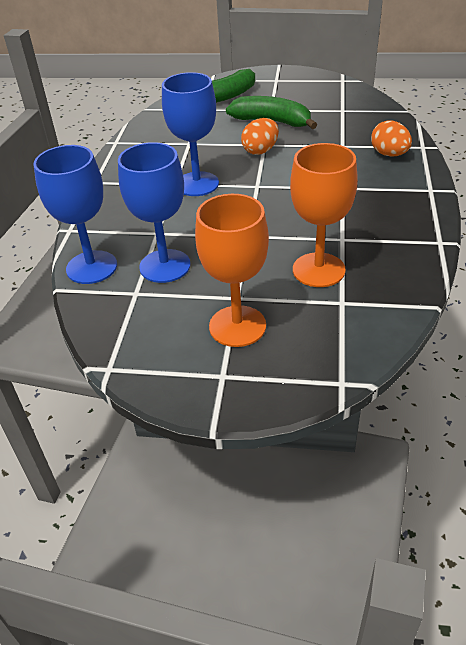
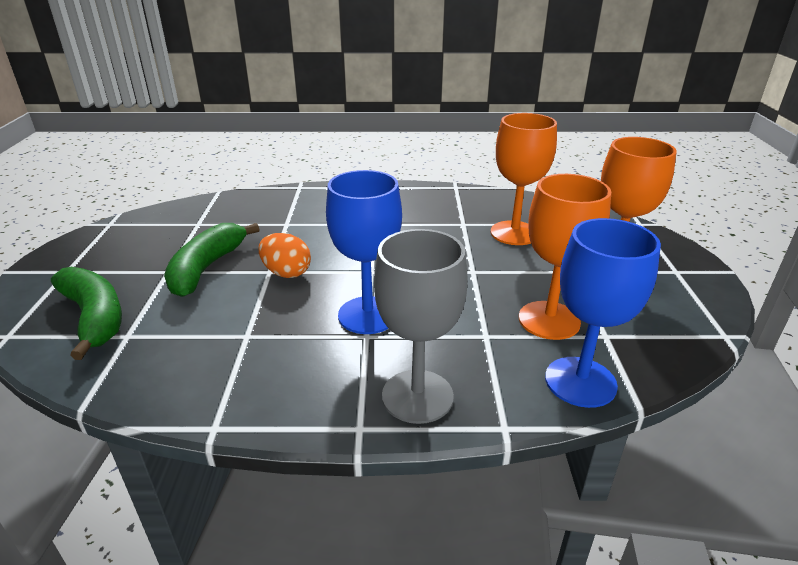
camera: 100 degrees left, 10 degrees down
(109, 201) = (417, 396): none -> grey goblet
(165, 266) = (549, 320): blue goblet -> orange goblet
(389, 154) = (311, 201): orange egg -> none

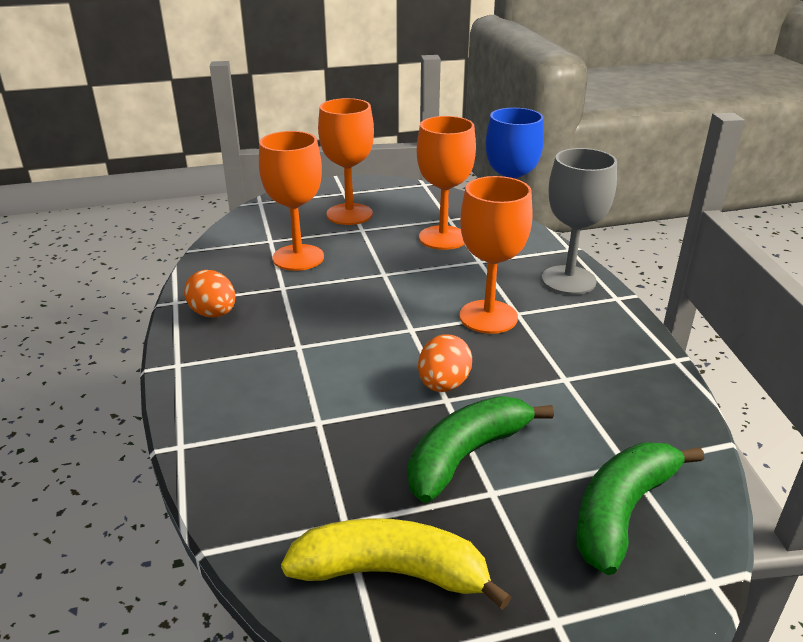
camera: 105 degrees left, 0 degrees up
(151, 231) = (392, 572): none -> yellow banana
(207, 268) = (466, 455): green banana -> green banana turned 135 degrees clockwise
(368, 315) = (488, 317): blue goblet -> orange goblet
(433, 198) = (213, 314): none -> orange egg

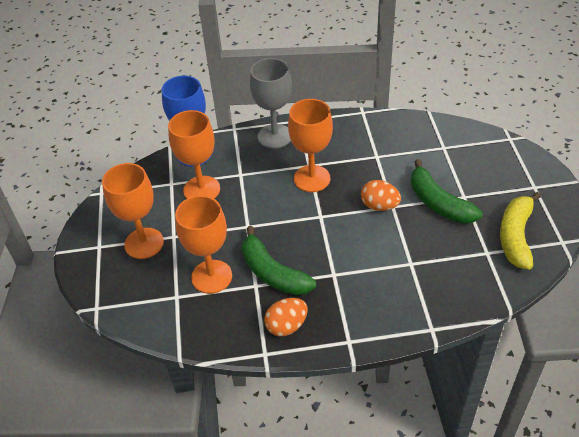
camera: 80 degrees left, 15 degrees up
(622, 511) = (474, 155): green banana -> green banana (273, 272)

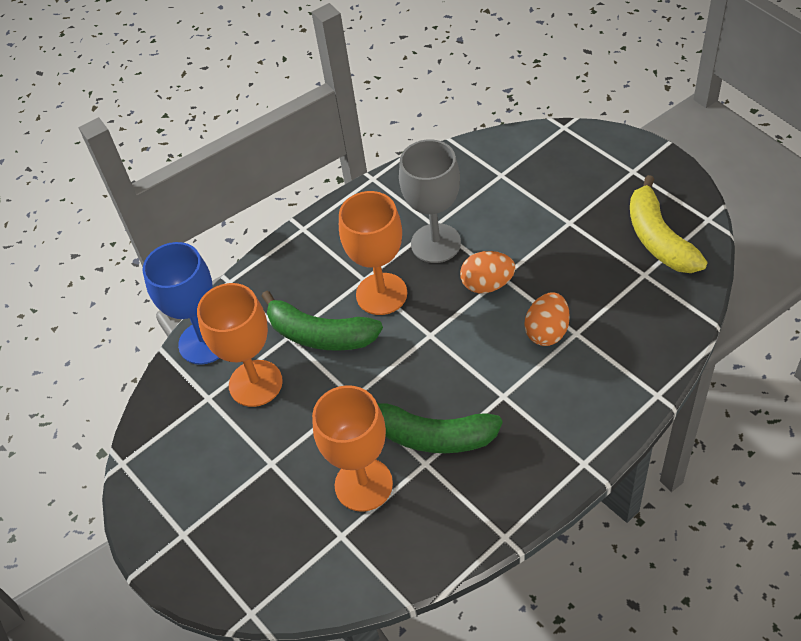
camera: 30 degrees left, 5 degrees up
(144, 243) = (240, 494): orange goblet -> none
(275, 136) = (290, 264): grey goblet -> grey goblet (436, 243)
(286, 326) = (501, 488): orange egg -> orange egg (547, 331)
(438, 203) = (548, 244): green banana -> green banana (320, 334)

